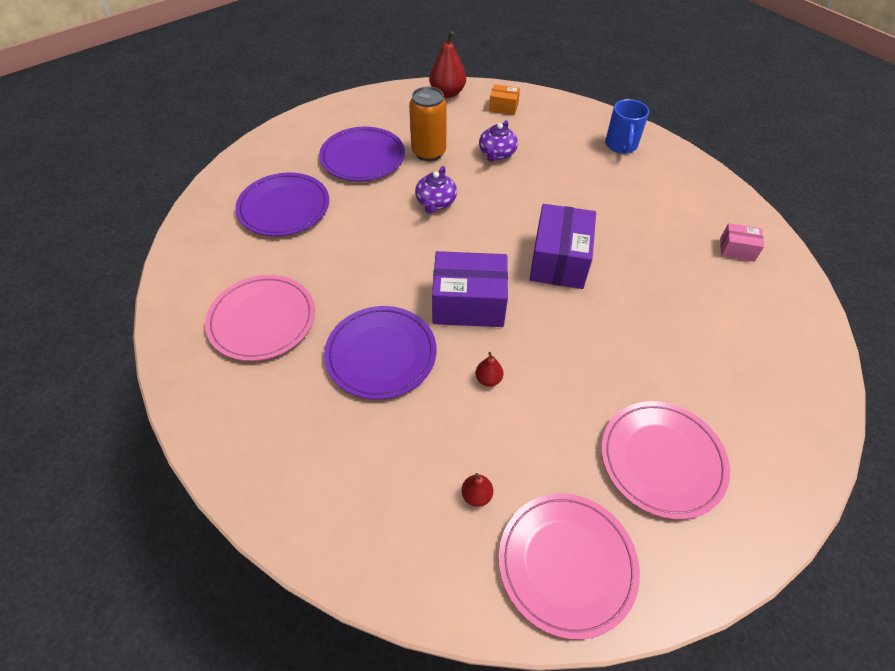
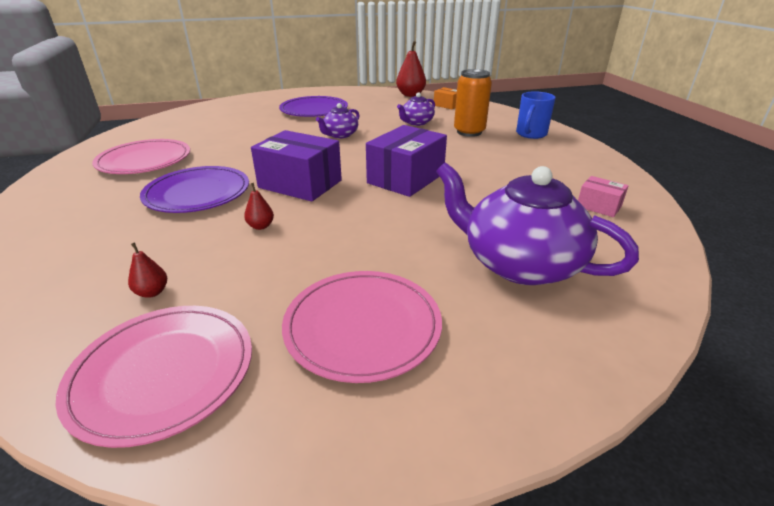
camera: 25 degrees right, 20 degrees down
(284, 207) = (232, 120): purple plate -> none
(428, 152) = (364, 115): orange can -> orange can (469, 132)
(721, 347) = (519, 263): none -> purple teapot

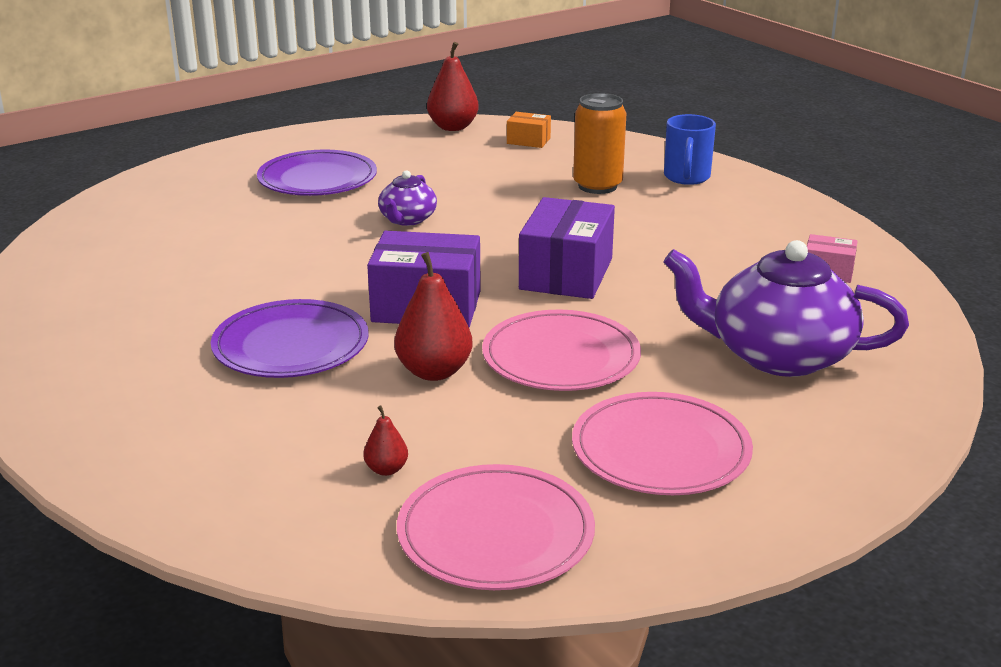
camera: 20 degrees left, 5 degrees down
(144, 160) = (137, 311): pink plate -> pink plate (561, 357)
(261, 226) = (434, 371): red pear -> red pear, size x1.98
(416, 122) = (506, 180): purple teapot -> none

